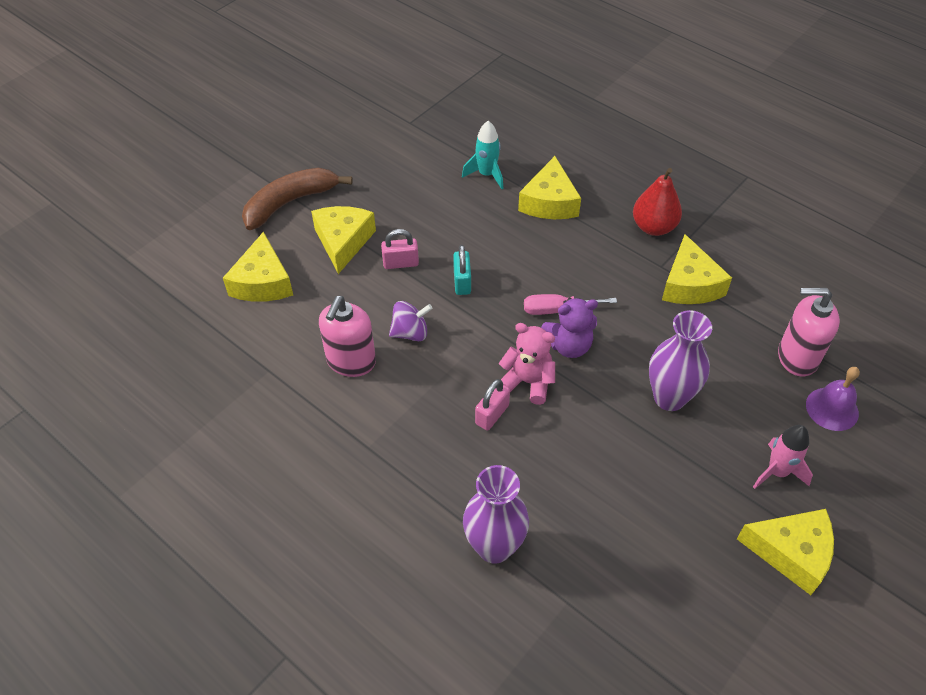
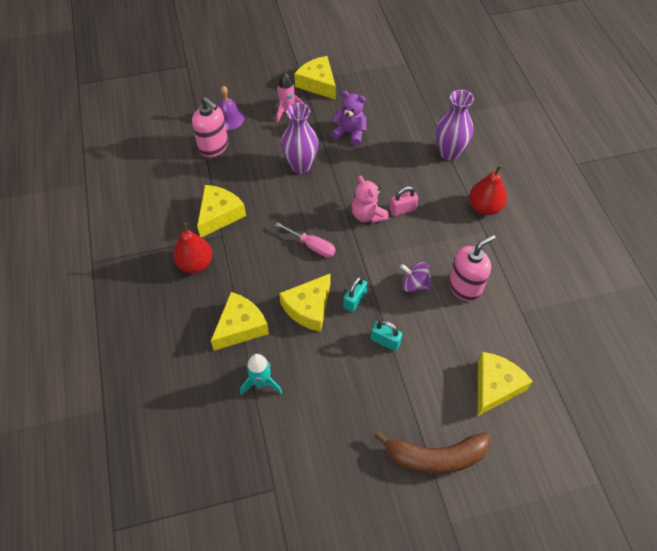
camera: 145 degrees left, 5 degrees up
(343, 242) = (415, 387): yellow cheese -> yellow cheese (309, 308)
(387, 483) = (484, 207): none -> red pear
(401, 263) = (385, 341): pink padlock -> turquoise padlock
(569, 345) = (326, 221): purple teddy bear -> purple teddy bear (350, 133)

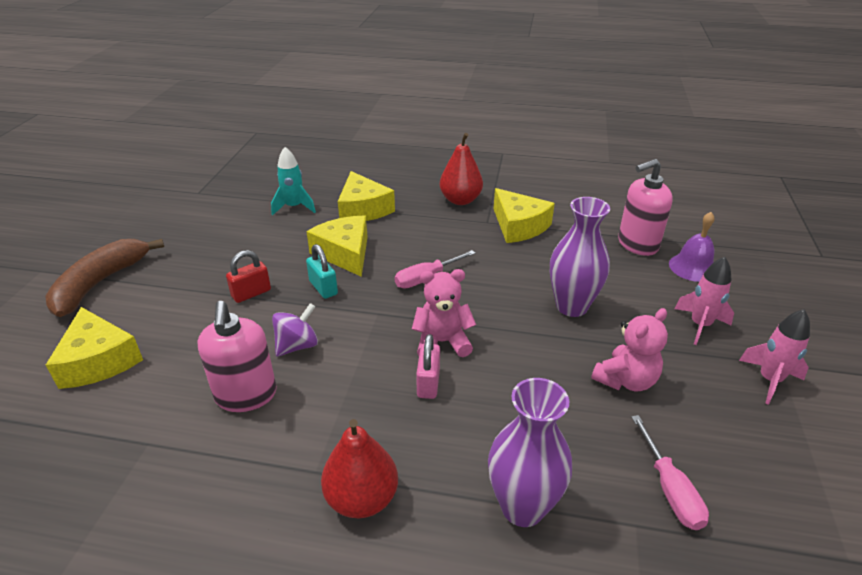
camera: 115 degrees right, 20 degrees down
(318, 84) = (769, 380): yellow cheese -> pink rocket
(350, 133) = (625, 380): purple teddy bear -> pink teddy bear
(385, 341) = (251, 293): turquoise padlock -> red padlock
(407, 110) = (669, 489): none -> pink screwdriver

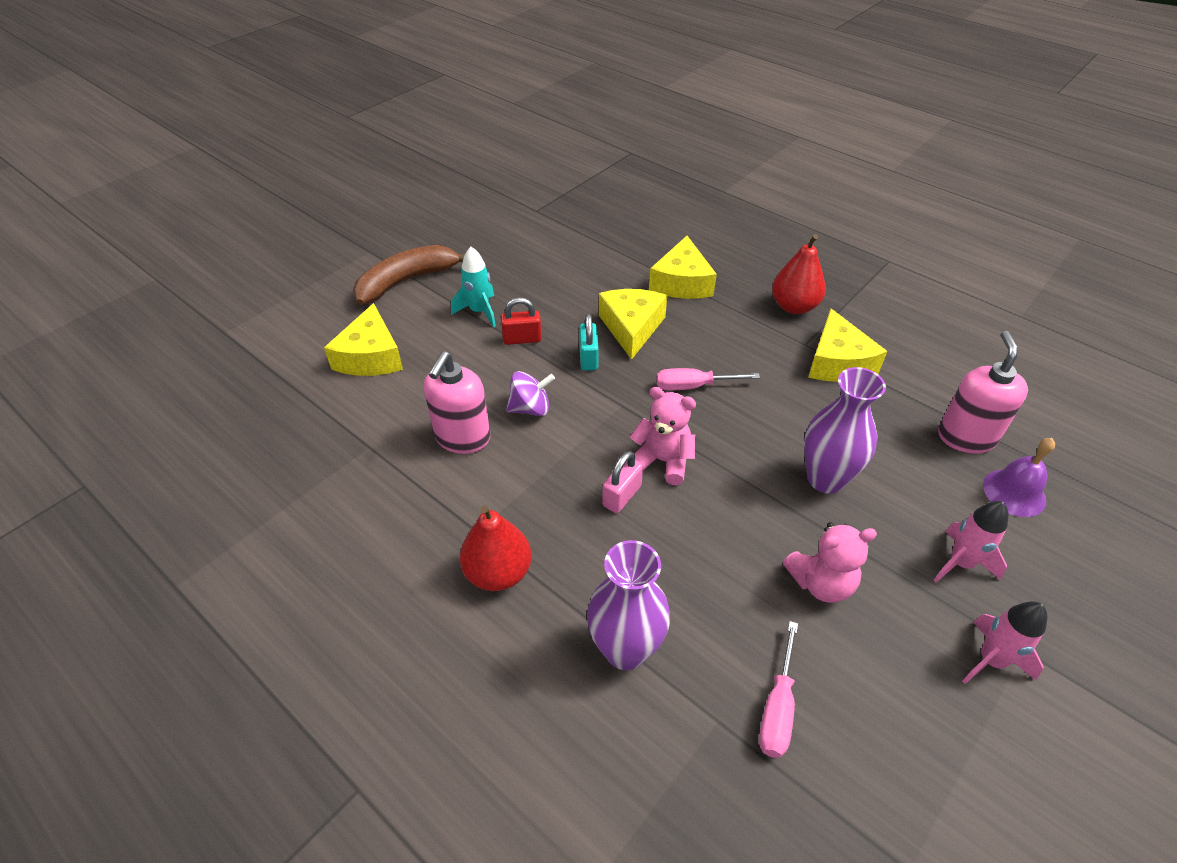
camera: 30 degrees right, 10 degrees up
(294, 207) = (615, 257): turquoise rocket -> turquoise rocket (479, 312)
(637, 244) = (966, 437): pink soap dispenser -> pink soap dispenser turned 90 degrees clockwise

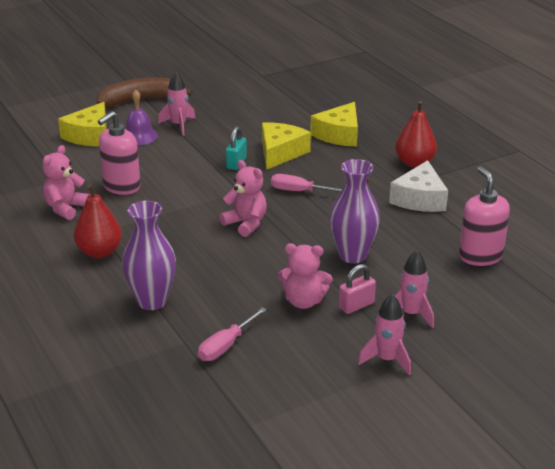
camera: 20 degrees right, 15 degrees down
(405, 500) = (66, 208): none -> pink teddy bear
(479, 312) = (179, 125): turquoise rocket -> pink rocket
(522, 339) = (197, 145): red padlock -> none
(530, 408) = (176, 181): purple spinning top -> none
(622, 496) = (204, 234): pink padlock -> pink padlock (356, 305)
(837, 362) = (420, 199): yellow cheese -> white cheese
(966, 437) = (480, 256): pink soap dispenser -> pink soap dispenser turned 45 degrees counterclockwise
(1014, 492) = (488, 290): purple bell -> purple bell (139, 136)

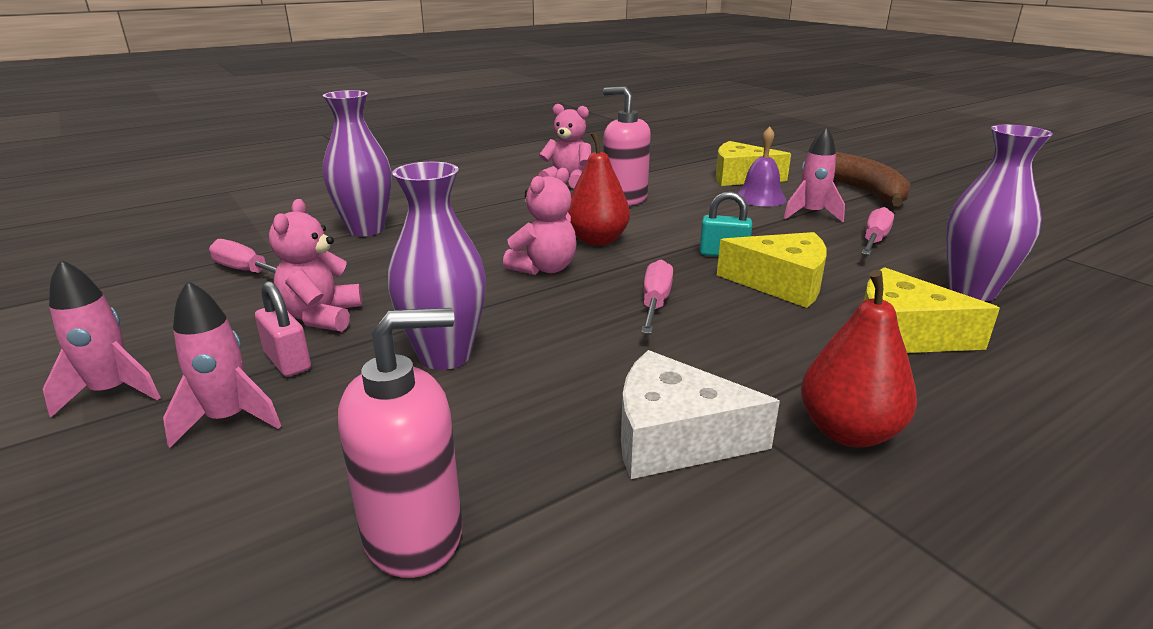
camera: 85 degrees right, 5 degrees down
(99, 252) = (476, 201): red pear -> red pear (597, 240)
(227, 116) = (874, 240): none -> pink screwdriver
(297, 108) = (972, 291): none -> purple vase

